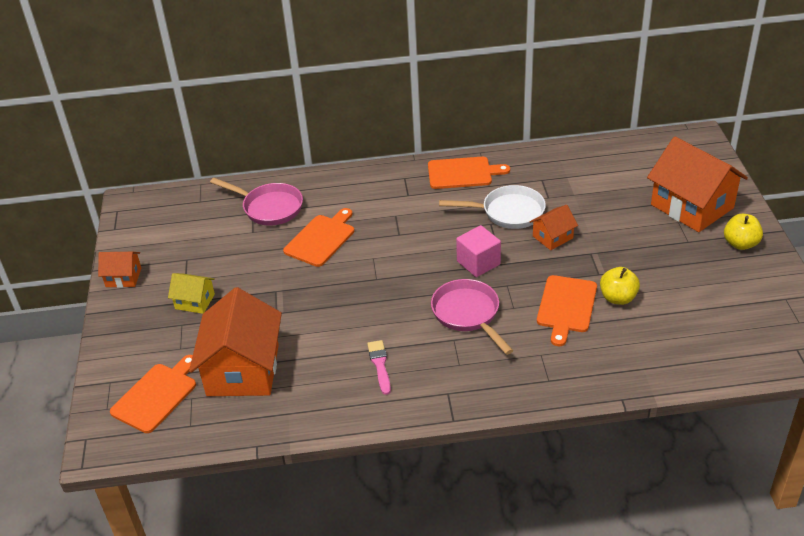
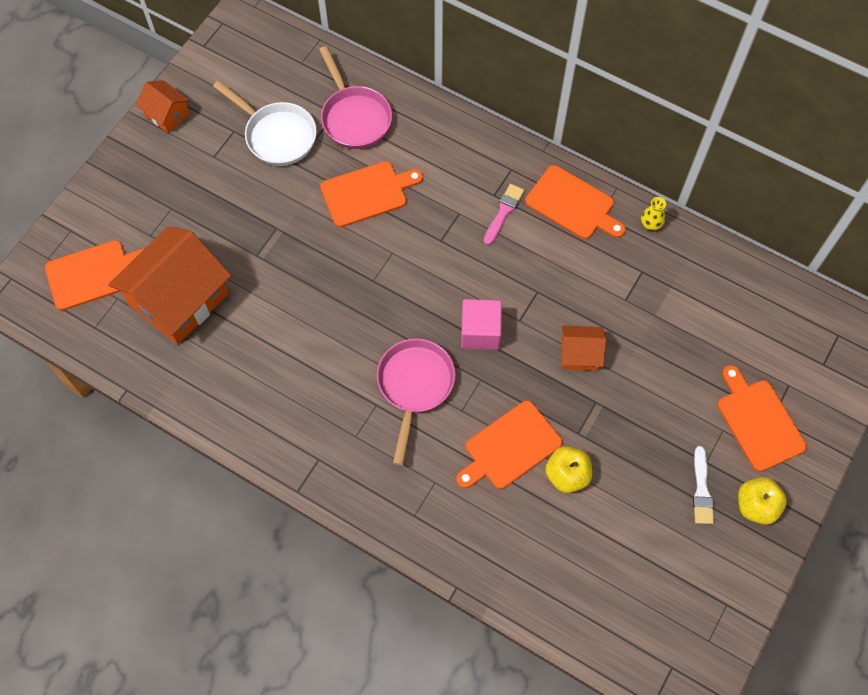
camera: 35 degrees right, 25 degrees up
(195, 301) = (201, 189): yellow house -> none
(380, 365) = (290, 383): pink brush -> pink brush (503, 212)
(508, 212) = (567, 290): white pan -> white pan (277, 135)
(520, 157) = (651, 224): none -> yellow vase
(692, 206) = (758, 421): orange house -> orange cutting board
(702, 255) = (701, 489): none -> white brush

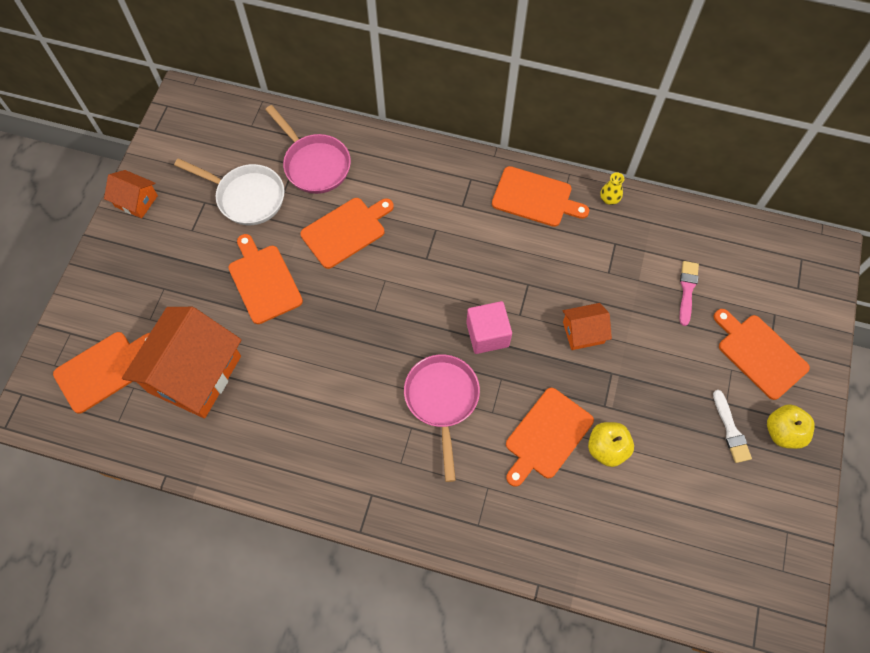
camera: 15 degrees left, 0 degrees up
(271, 224) = (264, 281): none -> orange cutting board
(503, 212) = (475, 219): pink brush -> pink brush (687, 290)

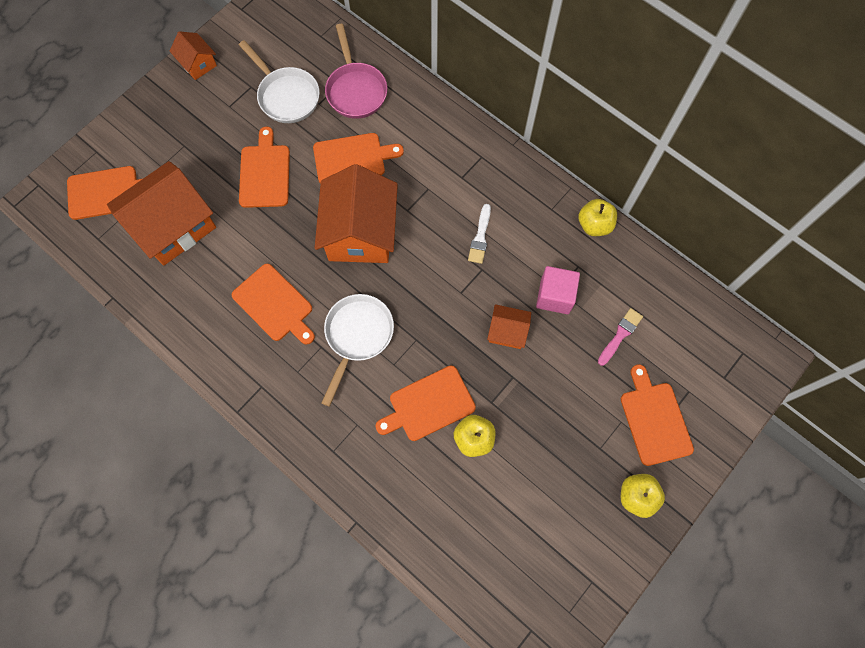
camera: 25 degrees right, 5 degrees up
(391, 299) = (360, 233): none -> orange house
(442, 401) = (357, 336): pink pan -> white pan
(487, 334) = (424, 297): pink cube -> pink cube (555, 296)
(535, 198) = (529, 196): orange cutting board -> orange cutting board (274, 304)
(609, 199) = (594, 225): yellow vase -> yellow apple
(730, 430) = (590, 473): white brush -> white brush (480, 237)

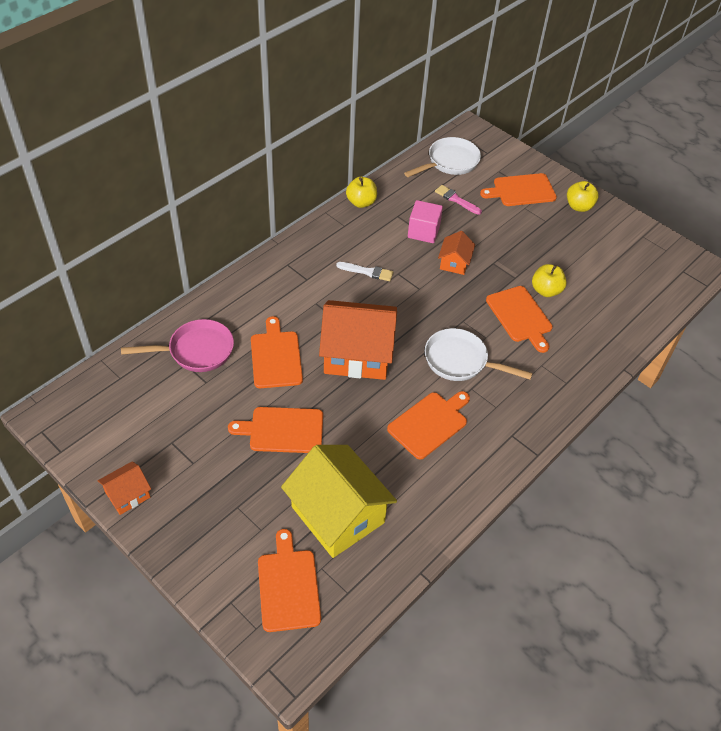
camera: 90 degrees left, 20 degrees down
(173, 226) = (337, 514): orange house -> yellow house
(286, 96) = (190, 410): white pan -> white pan (450, 162)

